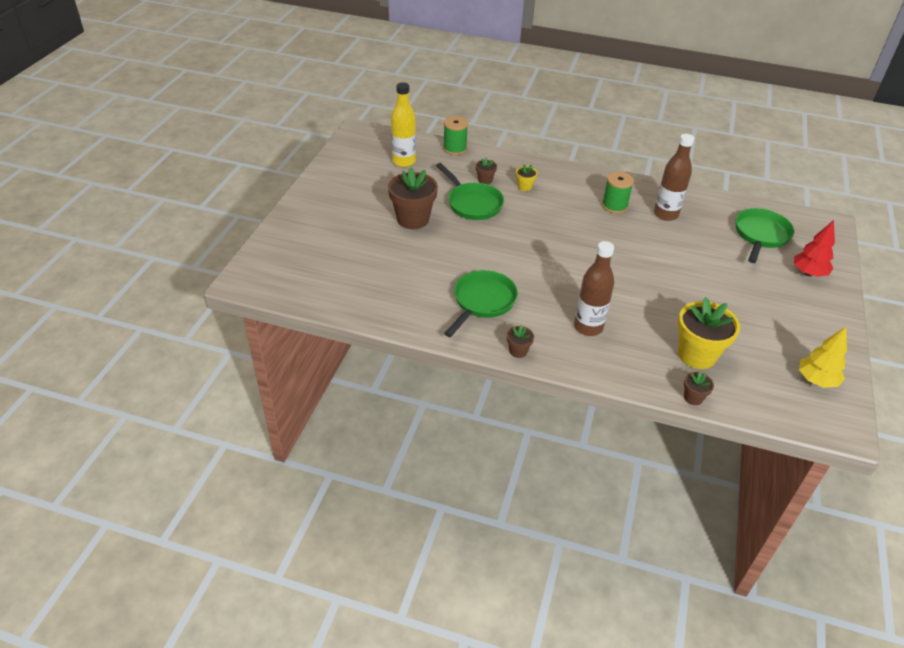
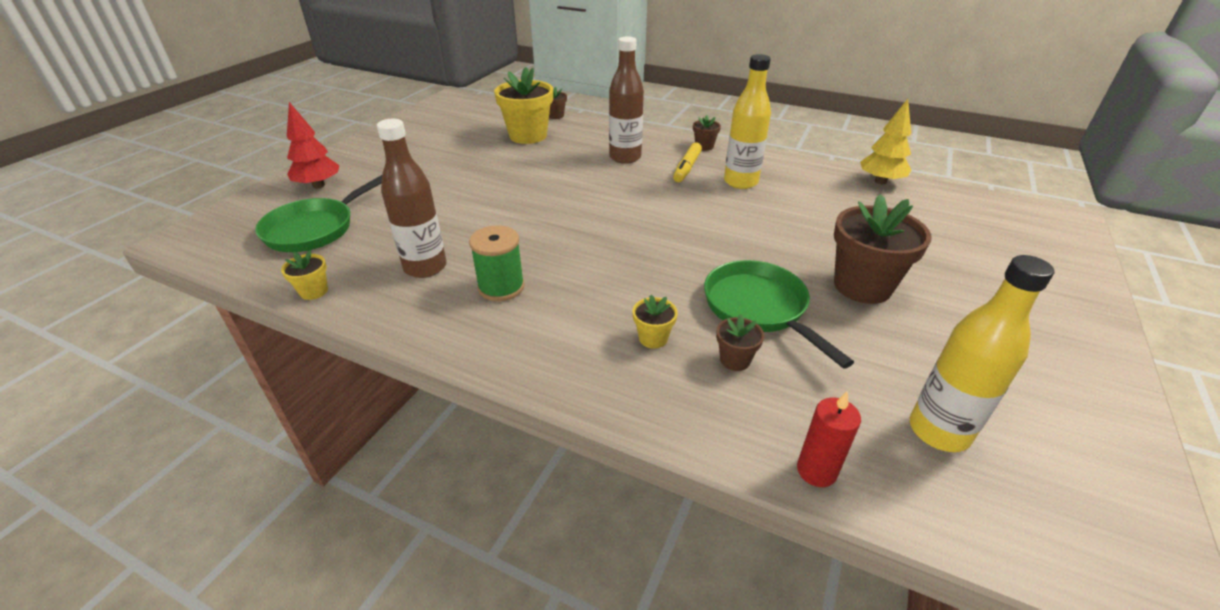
camera: 170 degrees left, 5 degrees down
(455, 149) = (816, 471): green spool -> red candle
(482, 302) = (740, 182): green pan -> yellow bottle
(529, 317) = (687, 168): none -> yellow marker
(711, 198) = (314, 291): none -> yellow flower pot
(816, 380) = (436, 118): yellow tree -> yellow tree (880, 181)

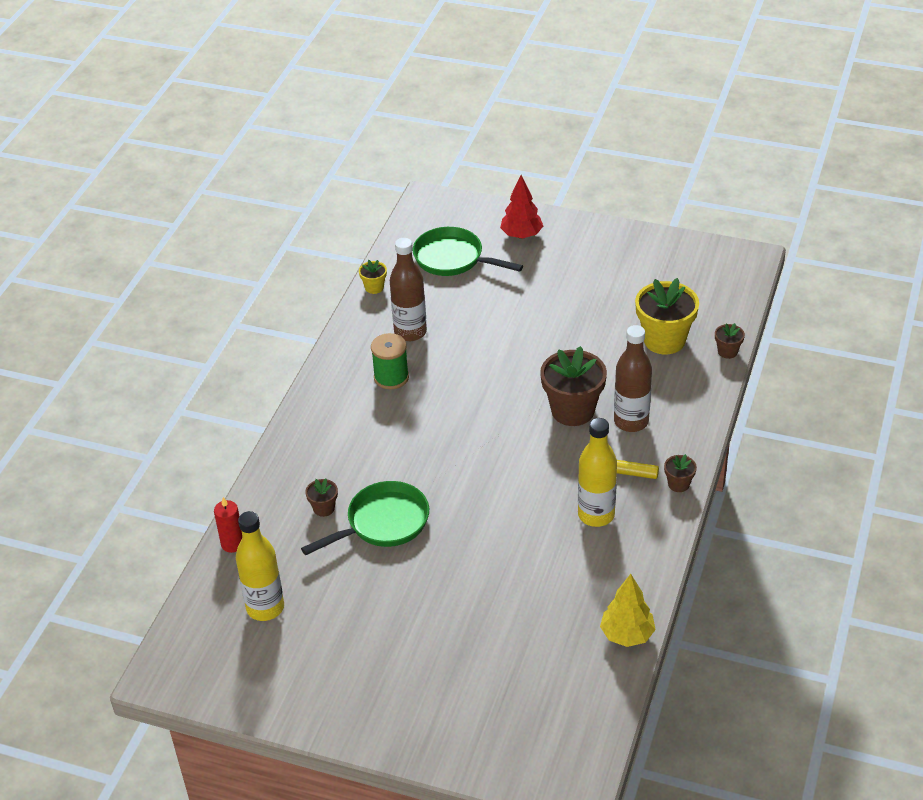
camera: 85 degrees right, 5 degrees up
(653, 338) = (342, 465): yellow flower pot -> none
(862, 286) = (421, 590): brown flower pot -> brown flower pot (572, 410)

